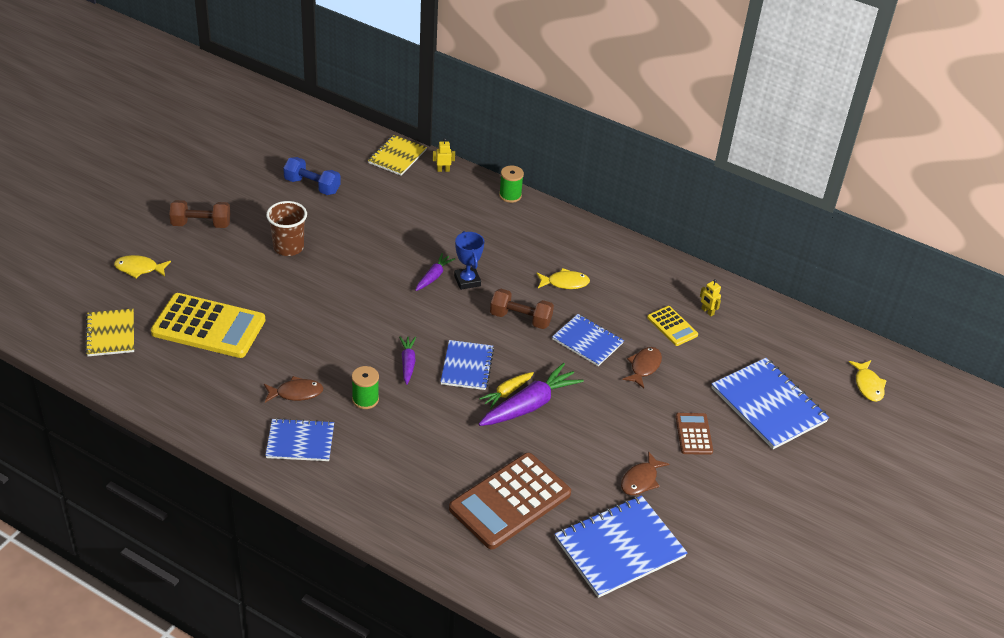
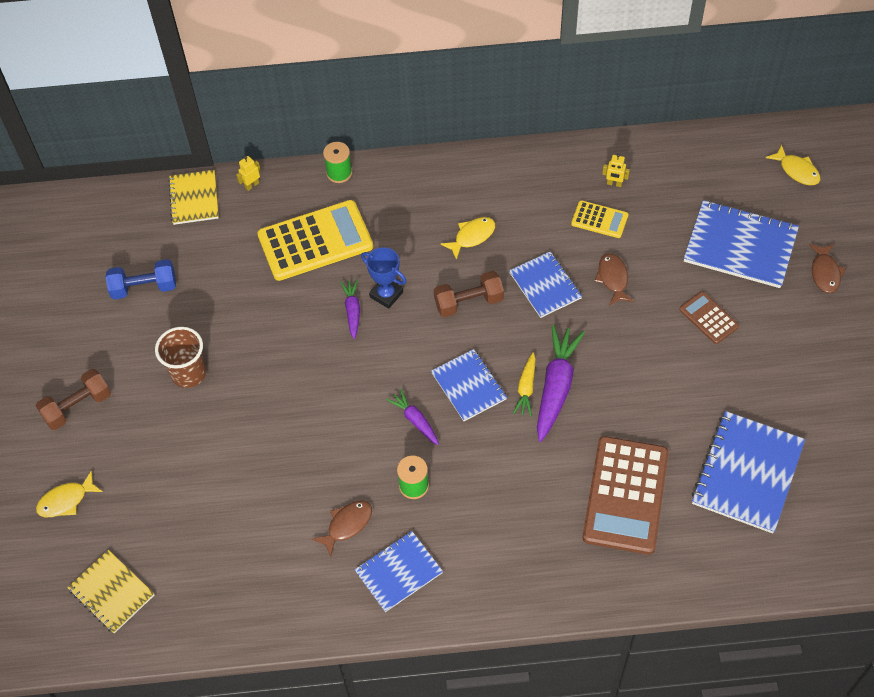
camera: 30 degrees left, 15 degrees up
(208, 326) = (198, 515): yellow calculator -> yellow calculator (315, 241)
(587, 341) = (545, 286): blue notebook -> blue notebook turned 60 degrees clockwise
(641, 480) = (707, 394): brown fish -> brown fish (825, 273)

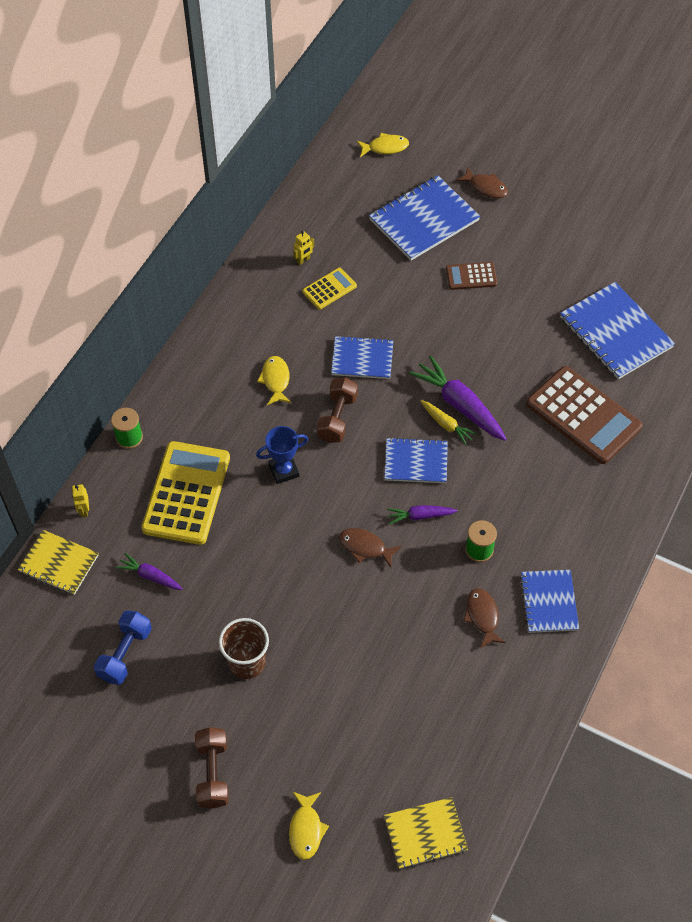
camera: 60 degrees left, 0 degrees up
(352, 311) = (281, 504): purple carrot -> purple carrot (150, 576)
(613, 279) = (390, 312): brown fish -> brown fish (365, 547)

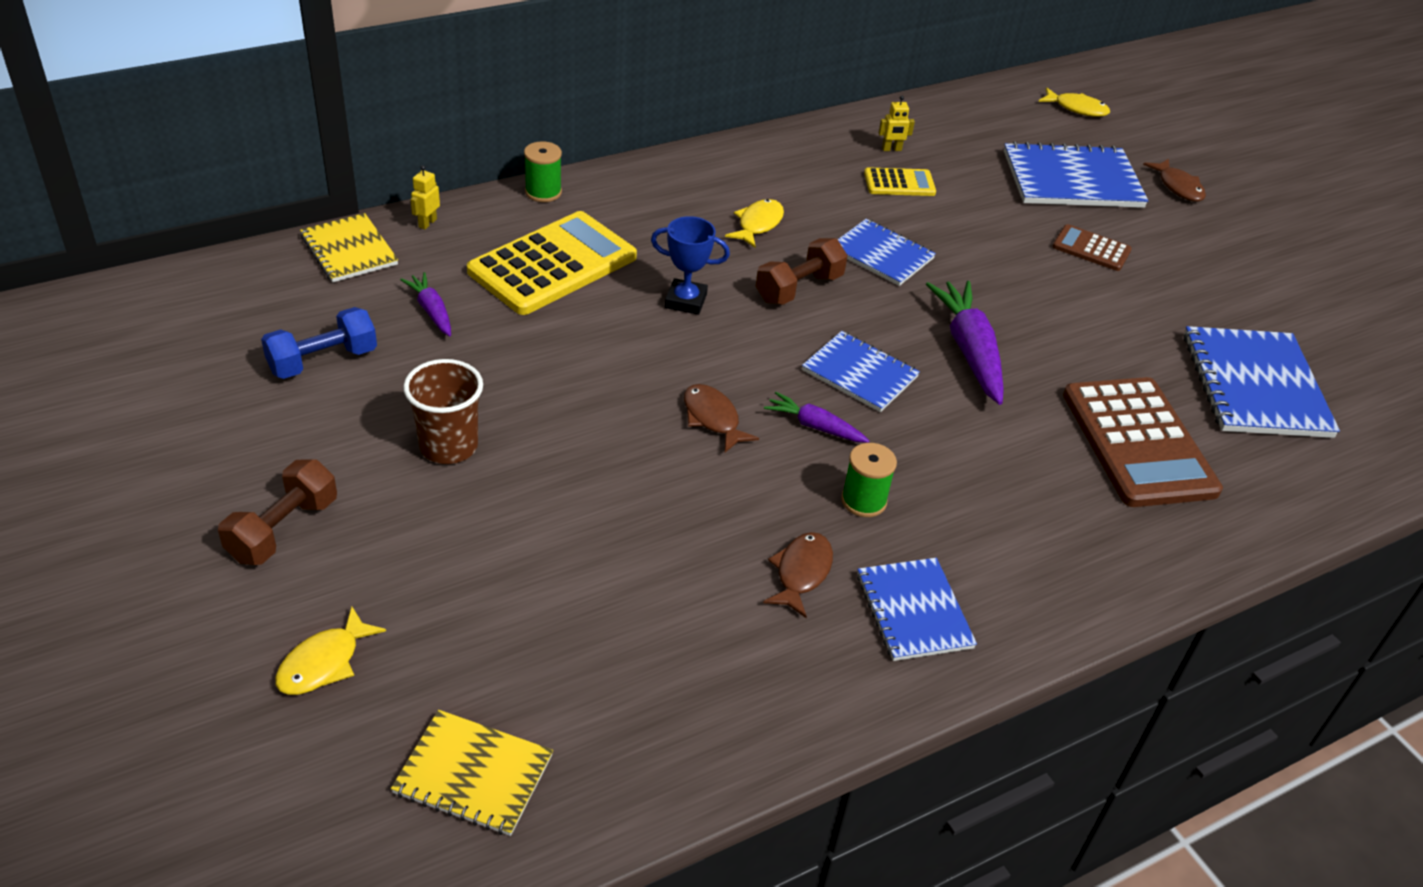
camera: 30 degrees right, 15 degrees down
(446, 425) = (934, 360): yellow carrot -> none
(549, 602) = (914, 611): blue notebook -> blue notebook turned 45 degrees counterclockwise

